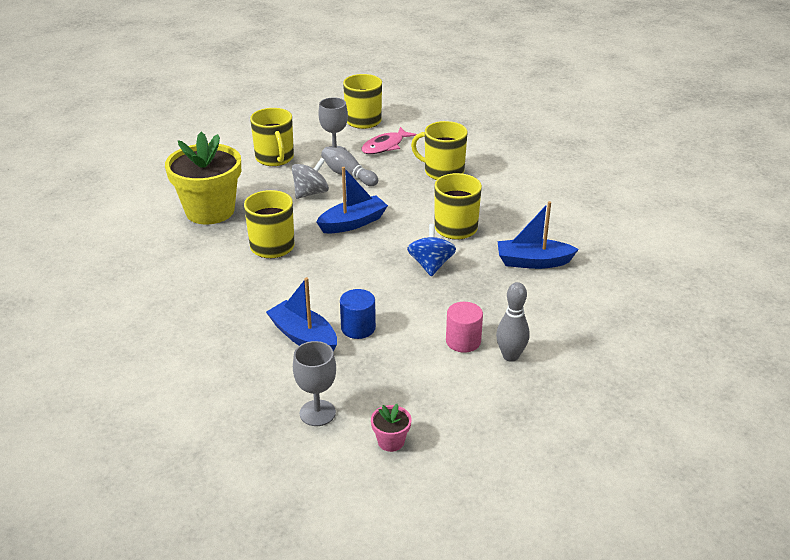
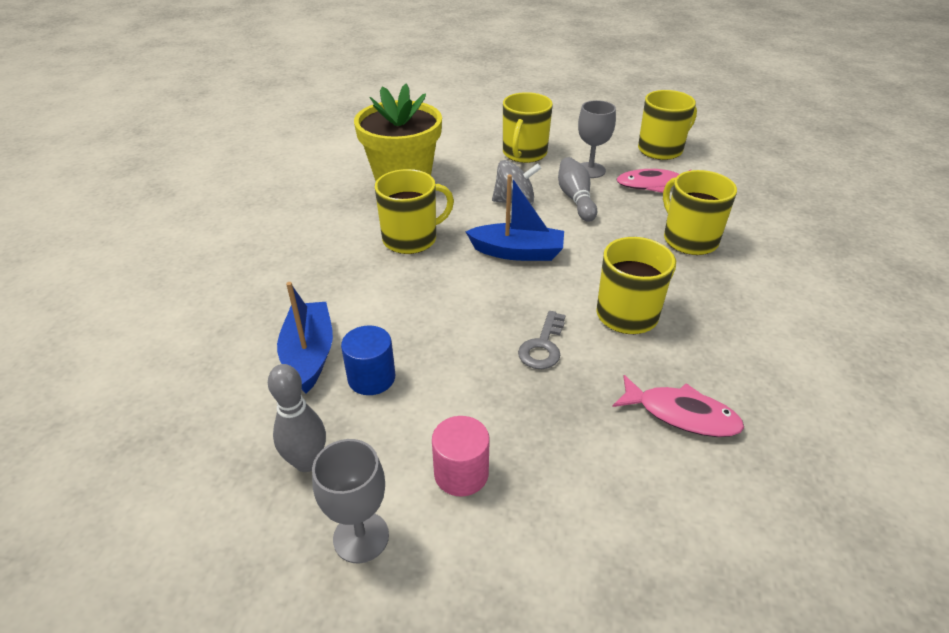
camera: 40 degrees right, 5 degrees up
(317, 413) = (201, 458): grey goblet -> grey goblet (361, 537)
(391, 441) = (213, 558): pink flower pot -> none
(431, 265) = (543, 346): blue spinning top -> grey key
(510, 356) = (494, 539): grey bowling pin -> grey bowling pin (307, 462)
(533, 262) = (681, 414): blue boat -> pink fish

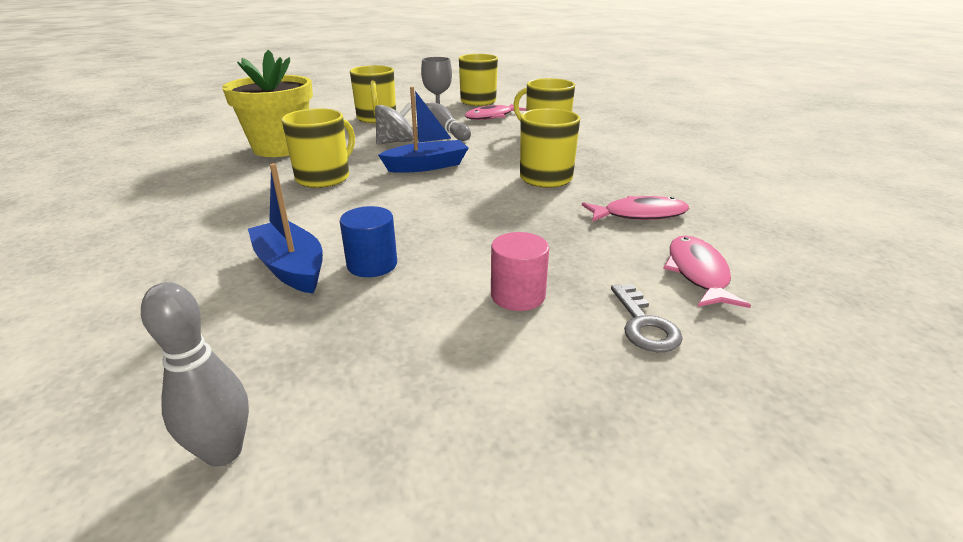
camera: 30 degrees left, 10 degrees down
(307, 462) = (362, 338): grey bowling pin -> grey bowling pin (223, 452)
(361, 537) = (471, 368): grey goblet -> none
(543, 346) = (502, 208): grey key -> grey key (644, 324)
(663, 528) = (698, 273): none -> pink fish

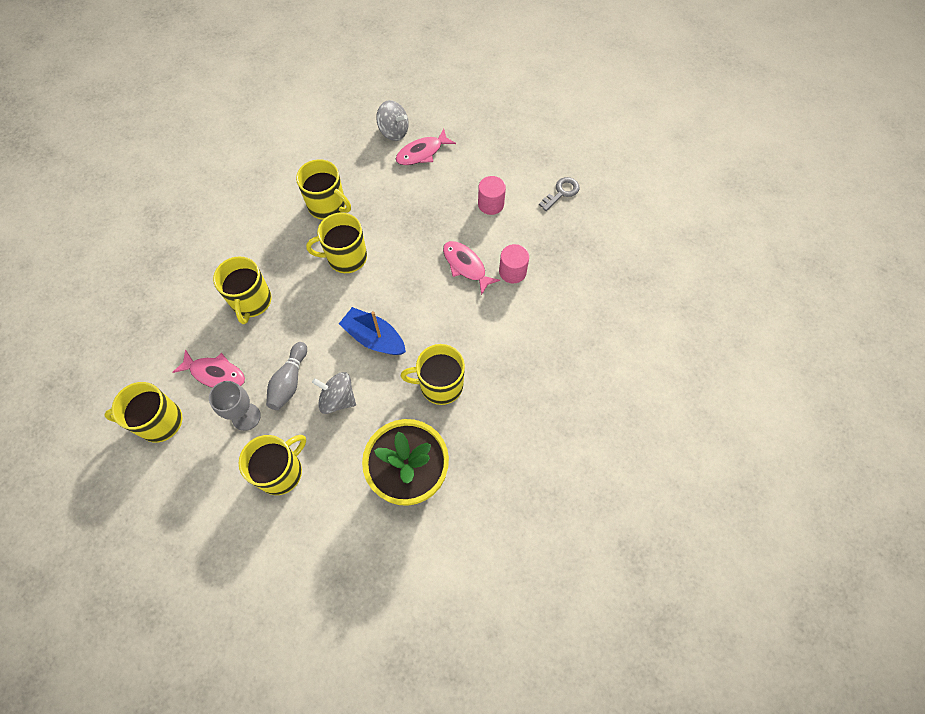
camera: 125 degrees left, 35 degrees up
(223, 452) = (628, 231): grey bowling pin -> none
(291, 268) = (542, 301): blue boat -> none
(372, 264) = (512, 271): blue cylinder -> pink cylinder
(638, 186) = (327, 206): none -> yellow mug
(639, 215) = (372, 192): pink fish -> pink fish (466, 266)
(644, 324) = (477, 158): grey key -> grey key (561, 192)
(769, 264) = (394, 131): none -> grey spinning top

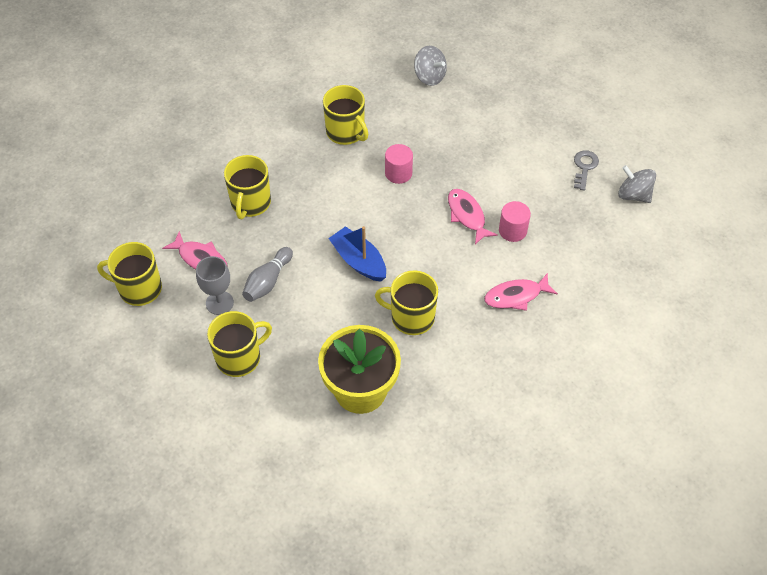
camera: 15 degrees right, 10 degrees down
(338, 399) = (309, 307): grey spinning top -> grey spinning top (633, 195)
(346, 257) = (351, 183): yellow mug -> none
(422, 153) = (452, 102): pink fish -> pink fish (516, 296)
(491, 204) = (508, 163): pink cylinder -> pink cylinder (398, 173)
(561, 192) = (584, 167): grey key -> grey key turned 45 degrees counterclockwise

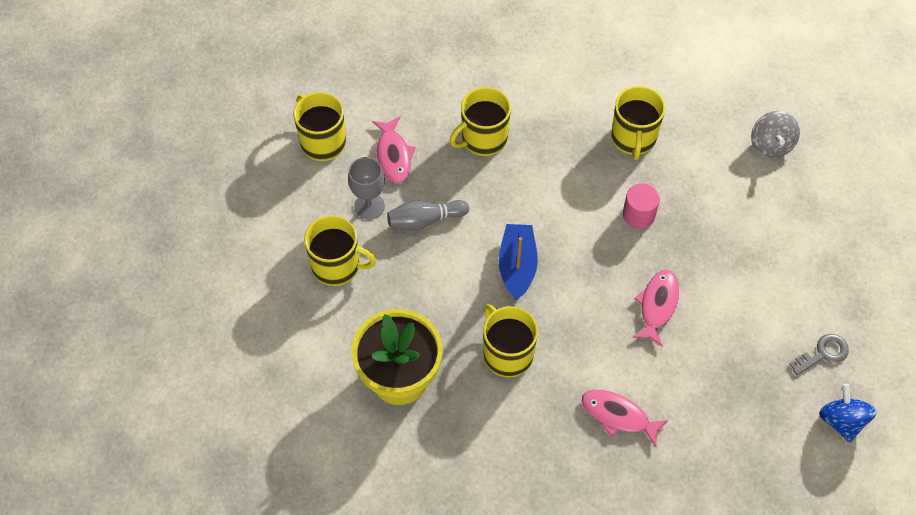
camera: 45 degrees right, 5 degrees up
(512, 230) = (683, 354): pink cylinder -> none
(633, 195) = (842, 421): grey spinning top -> blue spinning top

